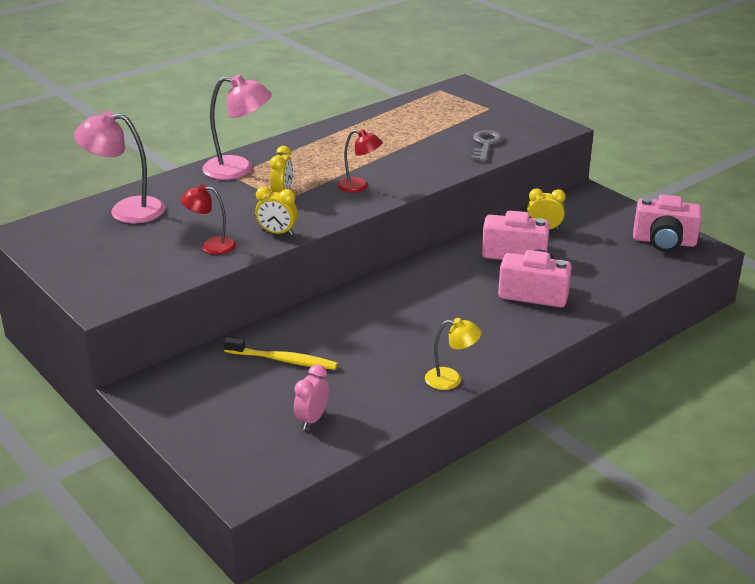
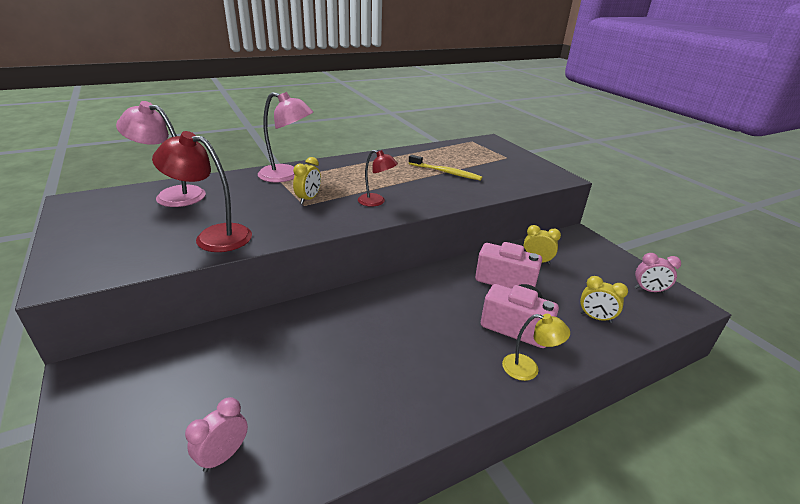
camera: 10 degrees right, 0 degrees up
(211, 246) = (213, 236): red lamp -> red lamp, size x1.65
(277, 233) = (280, 233): yellow clock -> yellow clock (595, 318)
(283, 360) = (241, 363): yellow toothbrush -> yellow toothbrush (446, 172)
(451, 379) = (402, 424): yellow lamp -> yellow lamp (528, 369)
(485, 144) = (497, 182): grey key -> none
(664, 242) = (648, 290): pink camera -> pink clock

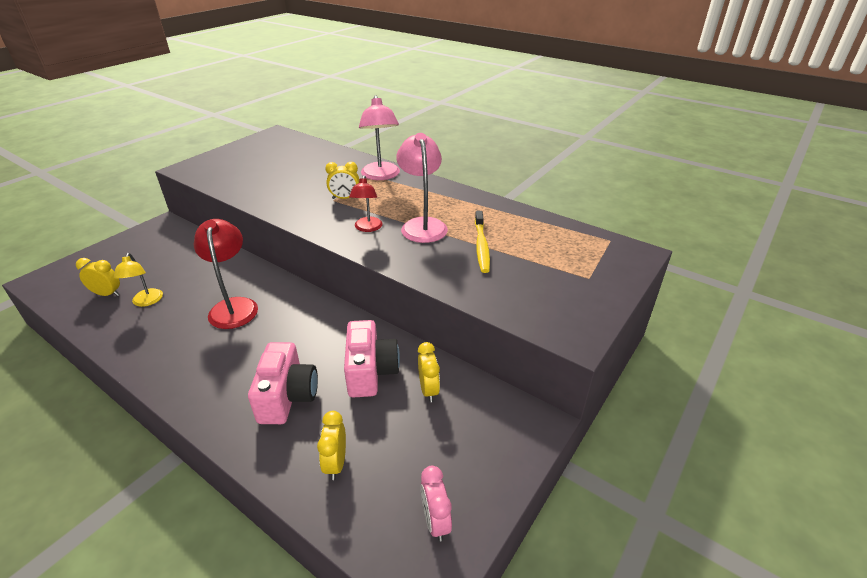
camera: 65 degrees right, 5 degrees up
(172, 195) = (307, 153): pink lamp -> pink lamp (422, 225)
(213, 236) = (258, 187): red lamp -> red lamp (234, 306)
(223, 455) = (107, 294): pink clock -> yellow clock
(528, 369) = (224, 418): yellow lamp -> yellow lamp (146, 302)

